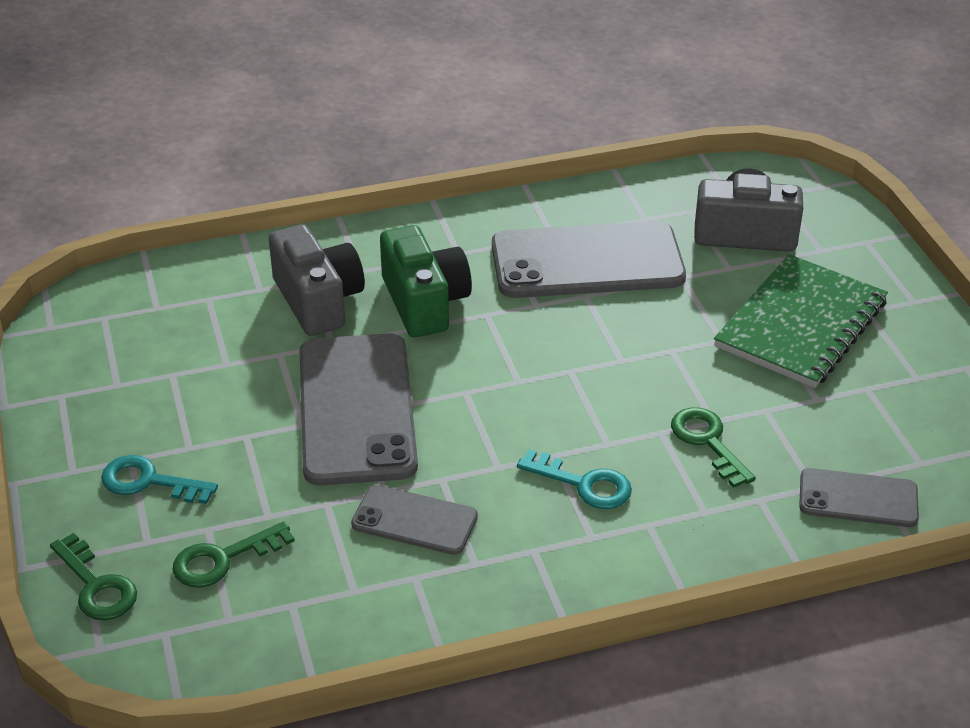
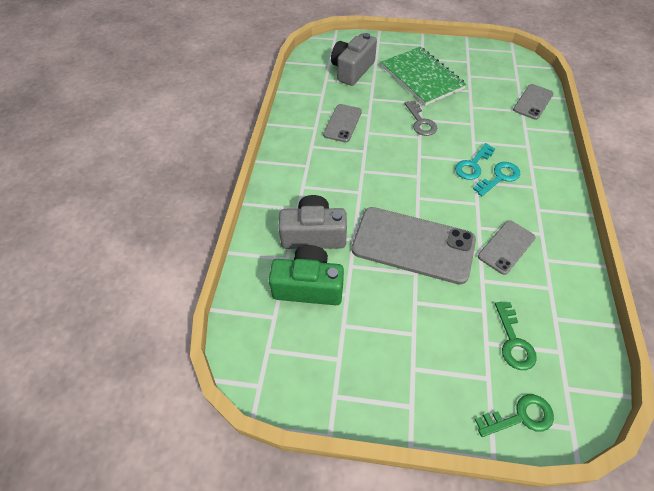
camera: 65 degrees left, 15 degrees up
(149, 482) = (437, 363): turquoise key -> turquoise key (473, 165)
(424, 302) = (340, 191): green camera -> green camera (308, 286)
(587, 261) = (342, 123): grey phone -> grey phone, size x0.53
(664, 352) = (420, 122): none -> grey key
(708, 442) = (485, 130): green key -> none

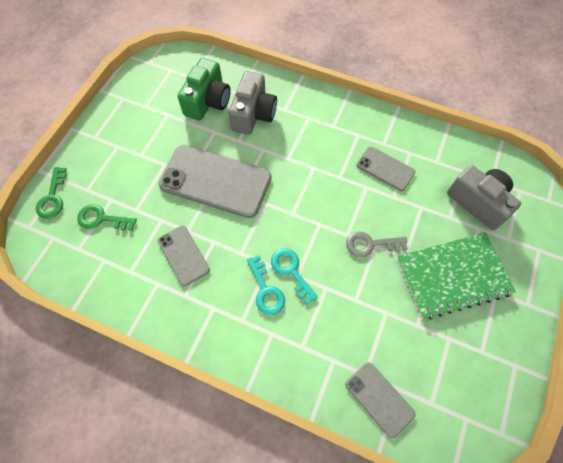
camera: 105 degrees right, 10 degrees up
(413, 245) = (215, 181): grey phone -> grey phone turned 75 degrees clockwise

